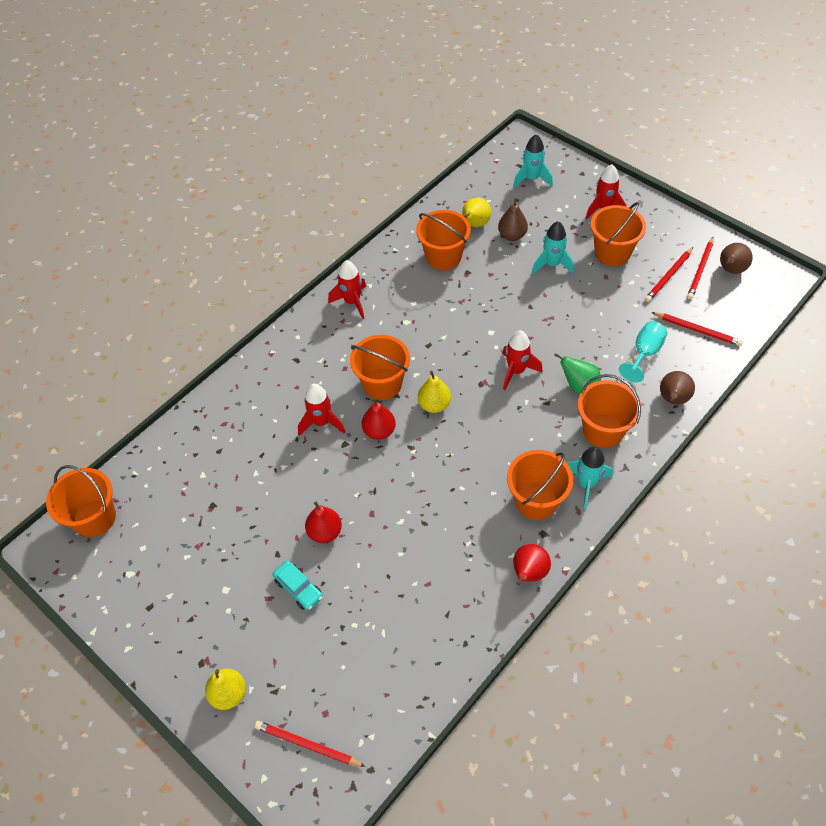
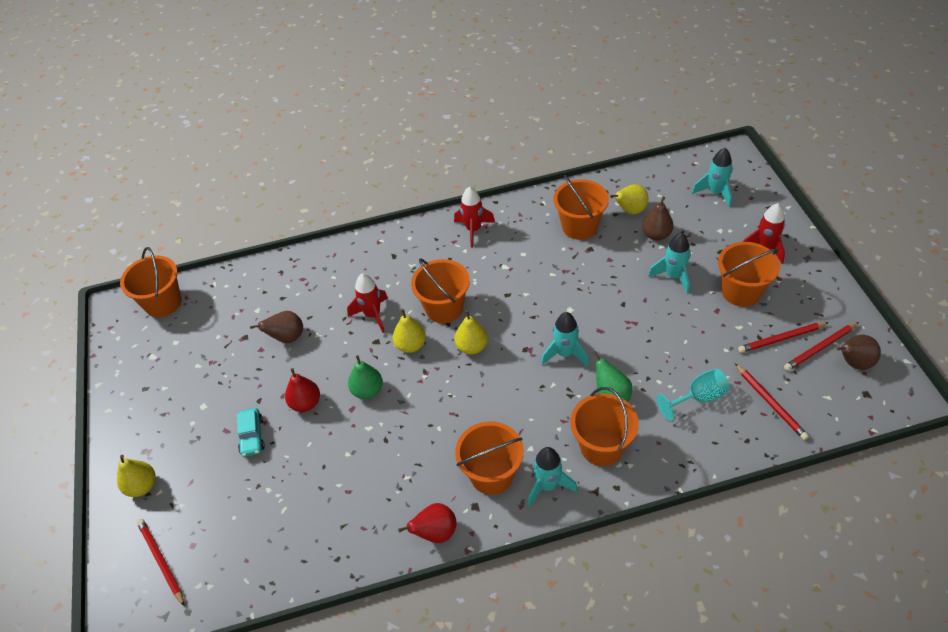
camera: 35 degrees right, 5 degrees down
(373, 490) = (367, 391): none -> green pear
(379, 431) = (411, 345): red pear -> yellow pear
(516, 371) = (565, 354): red rocket -> turquoise rocket
(673, 399) = (692, 454): brown pear -> brown pear (287, 337)

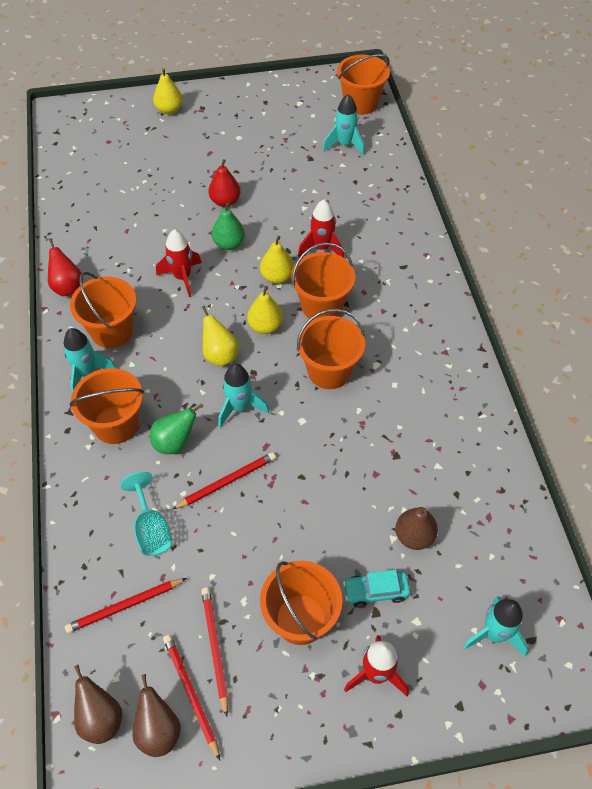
camera: 90 degrees right, 5 degrees up
(161, 561) = (100, 126): red pencil -> red pencil (226, 481)
(252, 436) = (199, 169): turquoise car -> turquoise car (376, 591)
(287, 337) = (304, 186): brown pear -> brown pear (101, 718)
(473, 230) = (438, 339): red rocket -> red rocket (182, 277)
(579, 226) = (436, 449): orange bucket -> orange bucket (329, 371)
(630, 210) = (462, 513): yellow pear -> yellow pear (220, 355)
(673, 276) = (338, 542): turquoise rocket -> turquoise rocket (345, 144)

